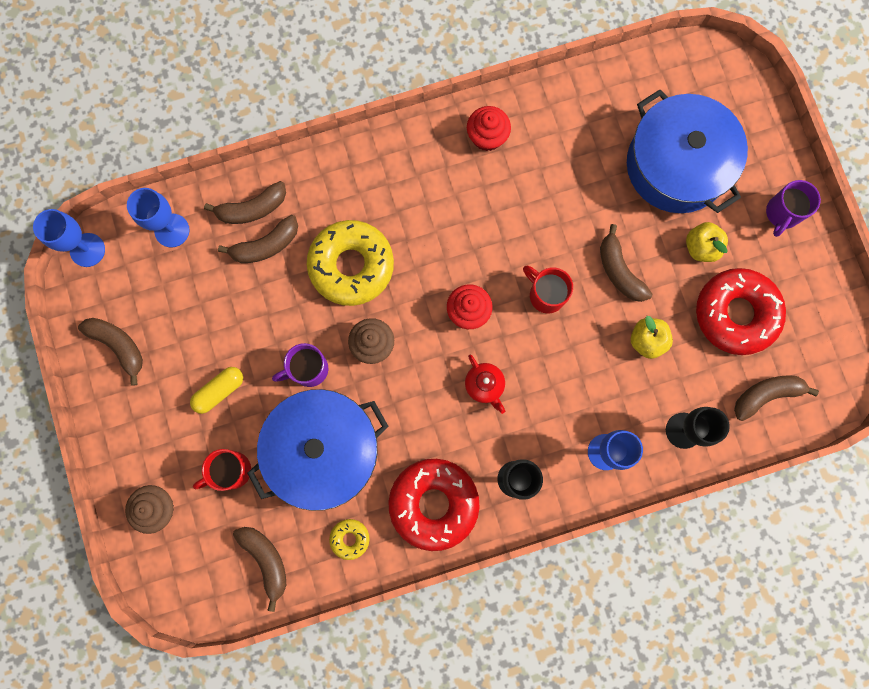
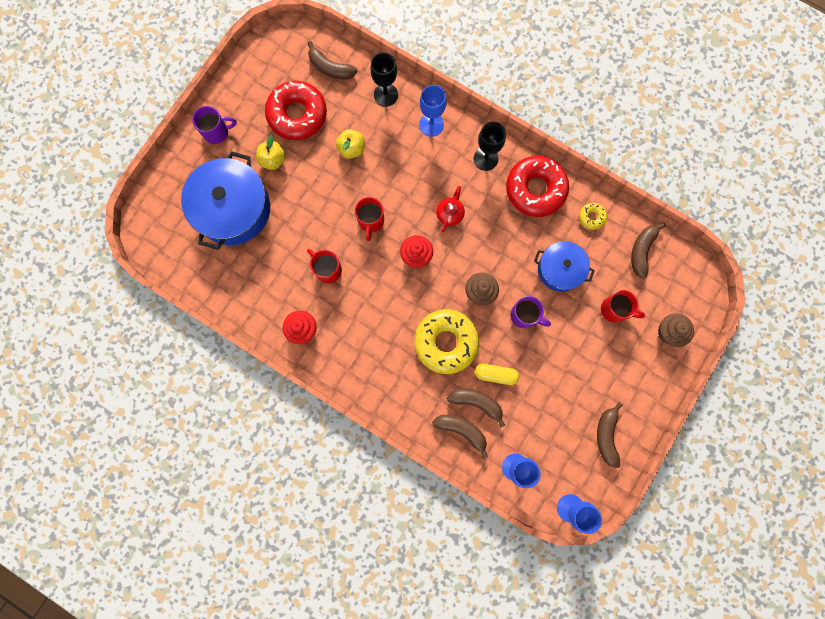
camera: 130 degrees left, 0 degrees up
(219, 391) = (579, 354): yellow capsule -> yellow capsule (495, 374)
(323, 451) = (560, 269): blue pot -> blue pot, size x0.59
(529, 209) = (327, 269): none -> red mug
(619, 271) = (323, 193): brown banana -> none

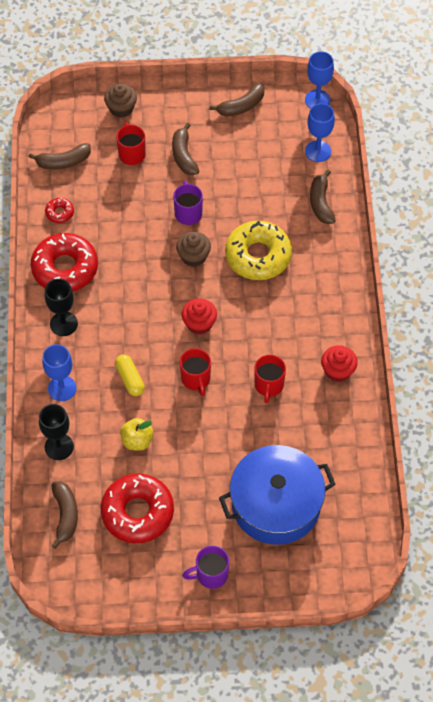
camera: 125 degrees left, 20 degrees down
(217, 132) = (210, 575): purple mug -> purple mug turned 60 degrees counterclockwise
(273, 160) = (200, 502): yellow apple -> none
(371, 221) = (196, 379): red mug -> red mug turned 105 degrees clockwise
(450, 213) = (139, 321): red teapot -> none
(476, 402) = (289, 205): brown banana -> brown banana (183, 155)
(495, 374) = (255, 205): yellow capsule -> yellow capsule (130, 379)
(560, 269) = (126, 210): blue pot -> none
(591, 217) = (60, 213): yellow donut -> red donut

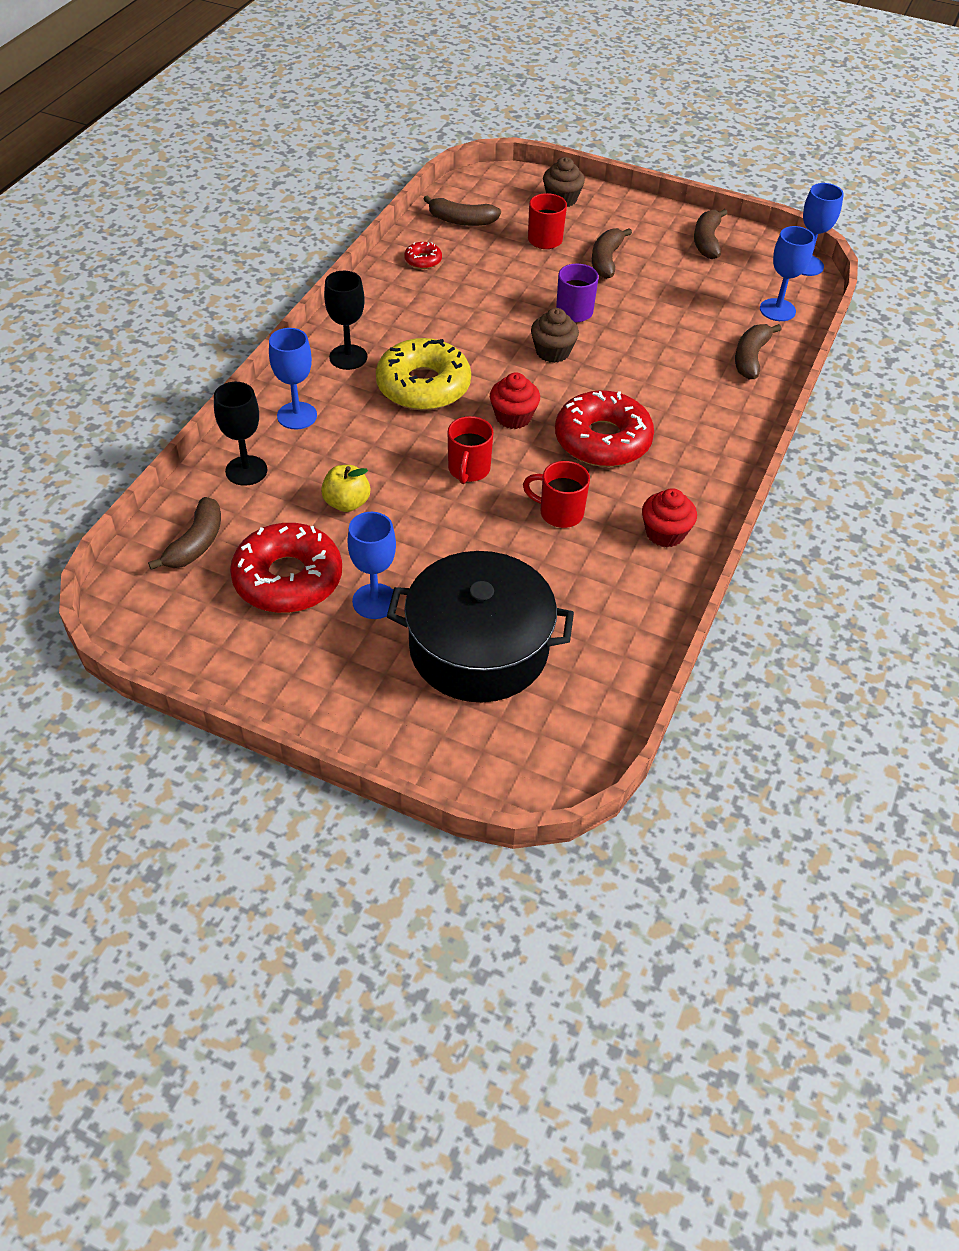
camera: 25 degrees right, 10 degrees down
(65, 268) = (390, 309): red donut -> red donut (602, 440)
(130, 379) = (386, 438): yellow capsule -> none
(198, 502) = (375, 601): none -> blue goblet
(210, 575) = (330, 692): purple mug -> none
(241, 106) = (707, 241): brown banana -> brown banana turned 105 degrees clockwise
(258, 256) = (635, 379): yellow donut -> yellow donut (423, 386)
(269, 386) = (559, 513): red mug -> red mug turned 75 degrees clockwise
(276, 504) = (478, 648): blue pot -> black pot

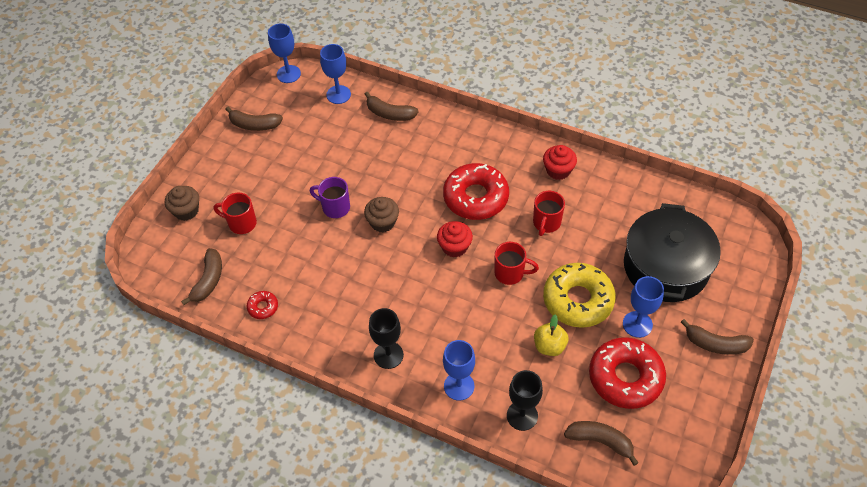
camera: 85 degrees left, 5 degrees up
(423, 386) = (422, 303): yellow donut -> yellow donut (578, 300)
(606, 260) = (273, 186): brown banana -> brown banana (715, 344)

